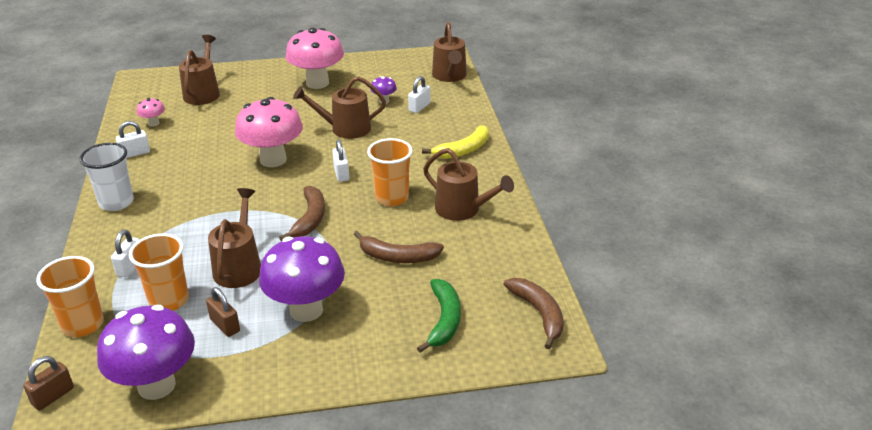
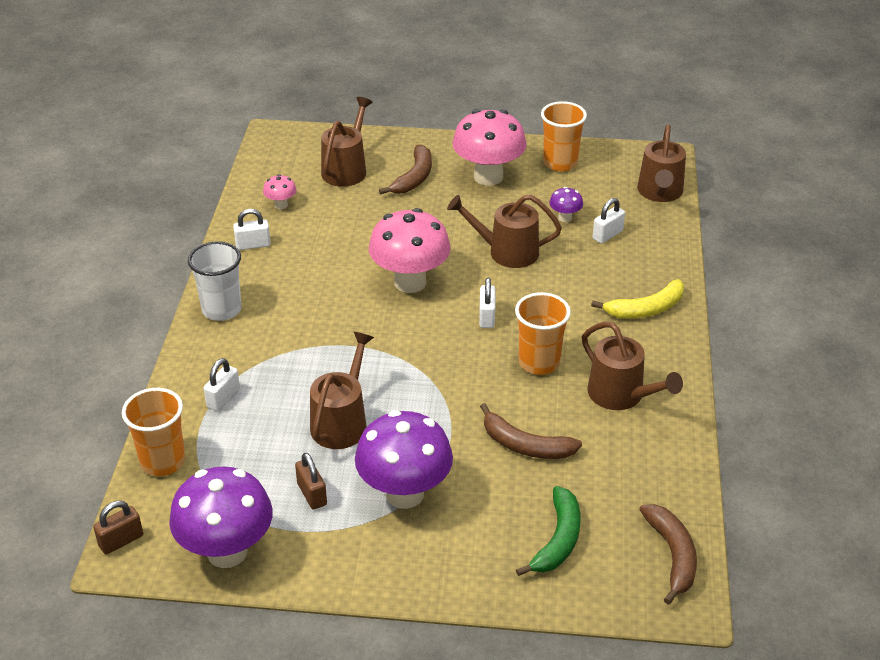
camera: 15 degrees right, 5 degrees up
(169, 301) = (257, 450): orange cup -> orange cup (560, 163)
(310, 219) = (435, 373): brown banana -> brown banana (414, 177)

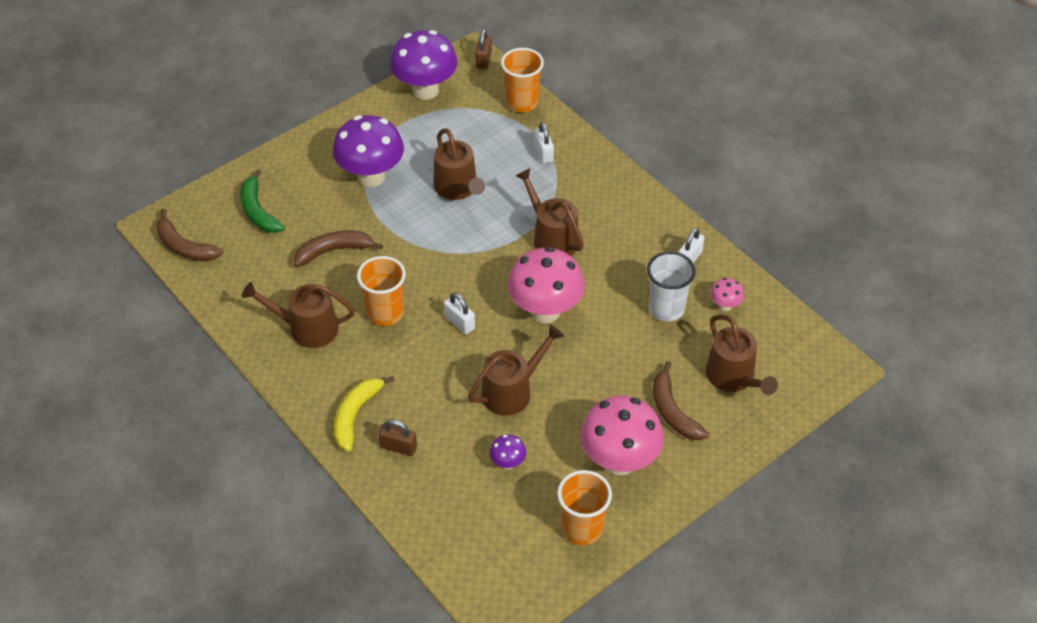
camera: 135 degrees right, 10 degrees up
(221, 310) = (632, 201): white cup -> white cup (666, 308)
(312, 494) = (421, 142): brown padlock -> brown padlock (398, 447)
(607, 235) = (456, 471): white padlock -> none
(659, 192) = (461, 561): brown watering can -> brown watering can (552, 237)

